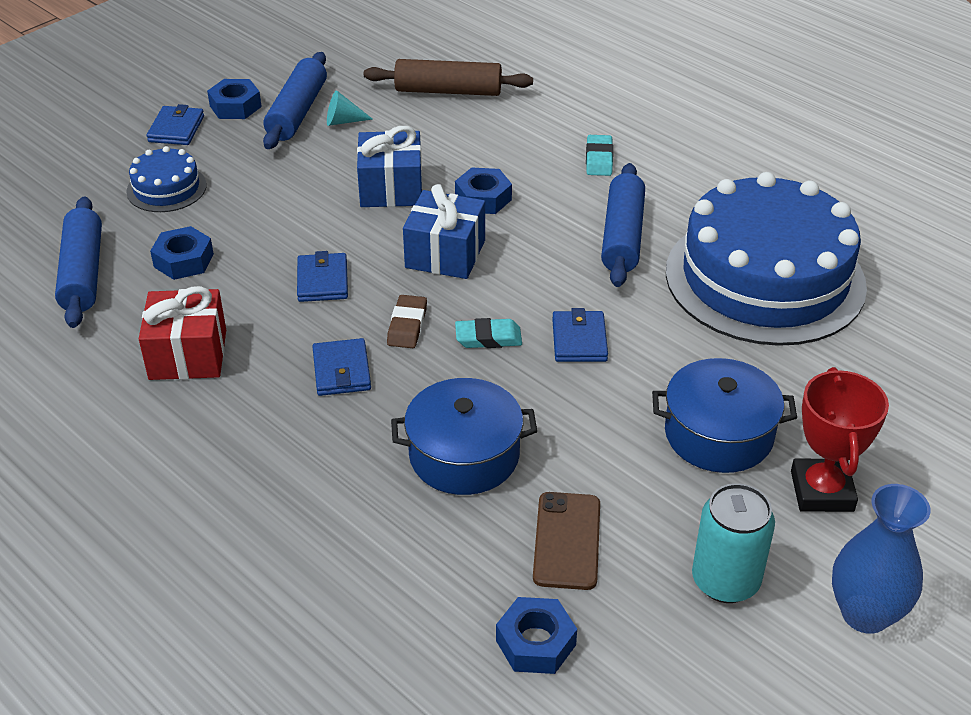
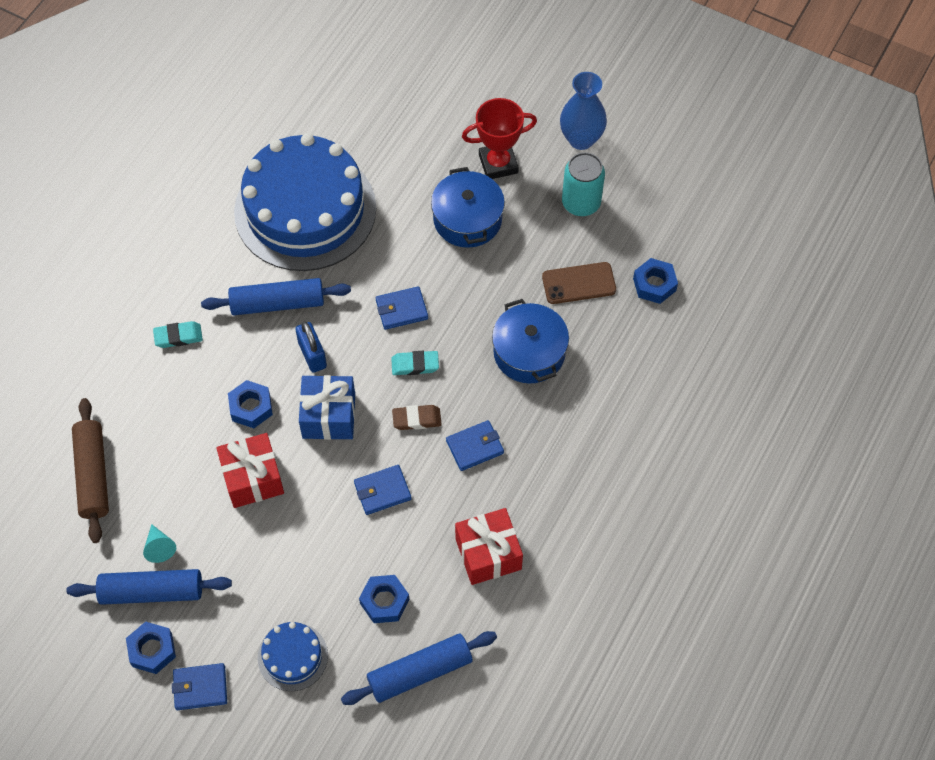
camera: 105 degrees left, 20 degrees up
(391, 188) = (252, 478): blue gift -> red gift
(488, 338) = (415, 365): turquoise eraser -> turquoise eraser turned 75 degrees counterclockwise
(537, 253) = (312, 354): none -> blue padlock

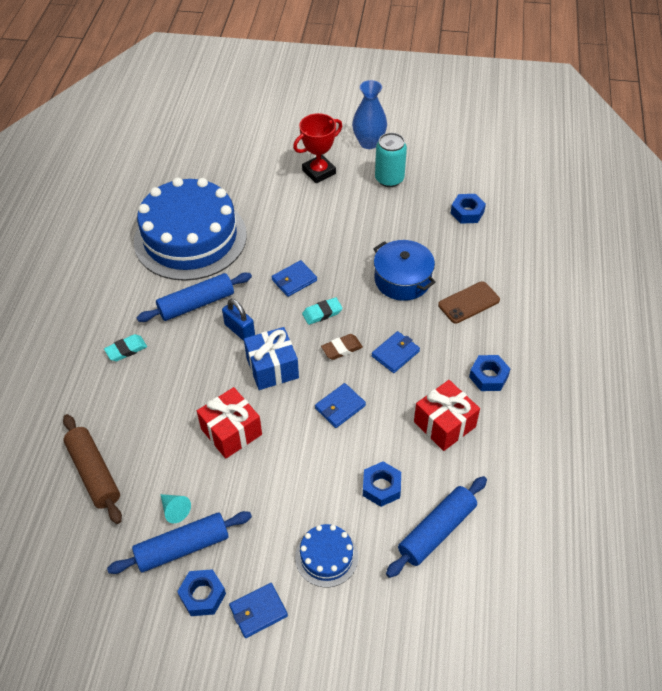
camera: 20 degrees left, 10 degrees down
(251, 407) = (207, 381): blue nut -> blue nut (488, 376)
(467, 219) = (314, 210): blue pot -> none
(579, 283) = (414, 227): brown phone -> brown phone (468, 302)

